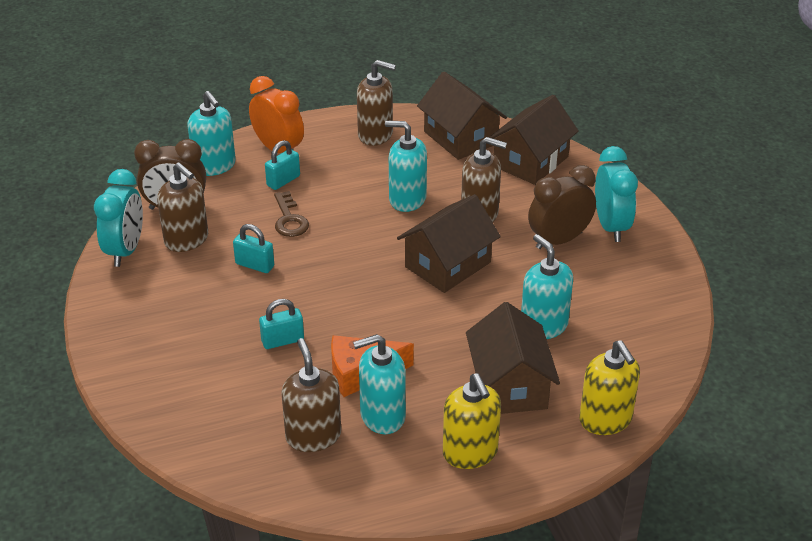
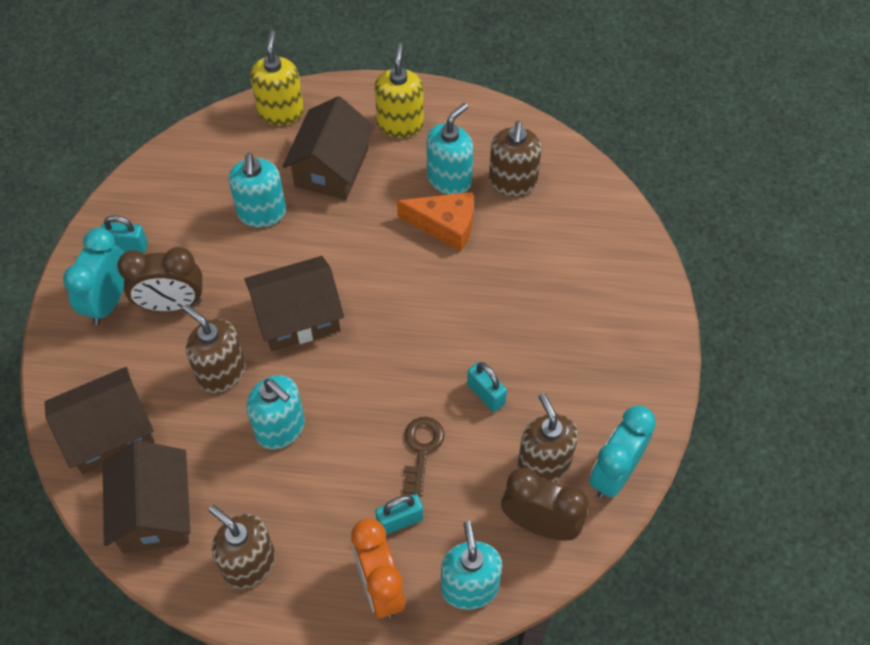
camera: 155 degrees left, 20 degrees up
(282, 341) = (497, 286): turquoise padlock -> turquoise padlock (127, 247)
(382, 416) = (449, 179): turquoise soap dispenser -> turquoise soap dispenser turned 60 degrees counterclockwise

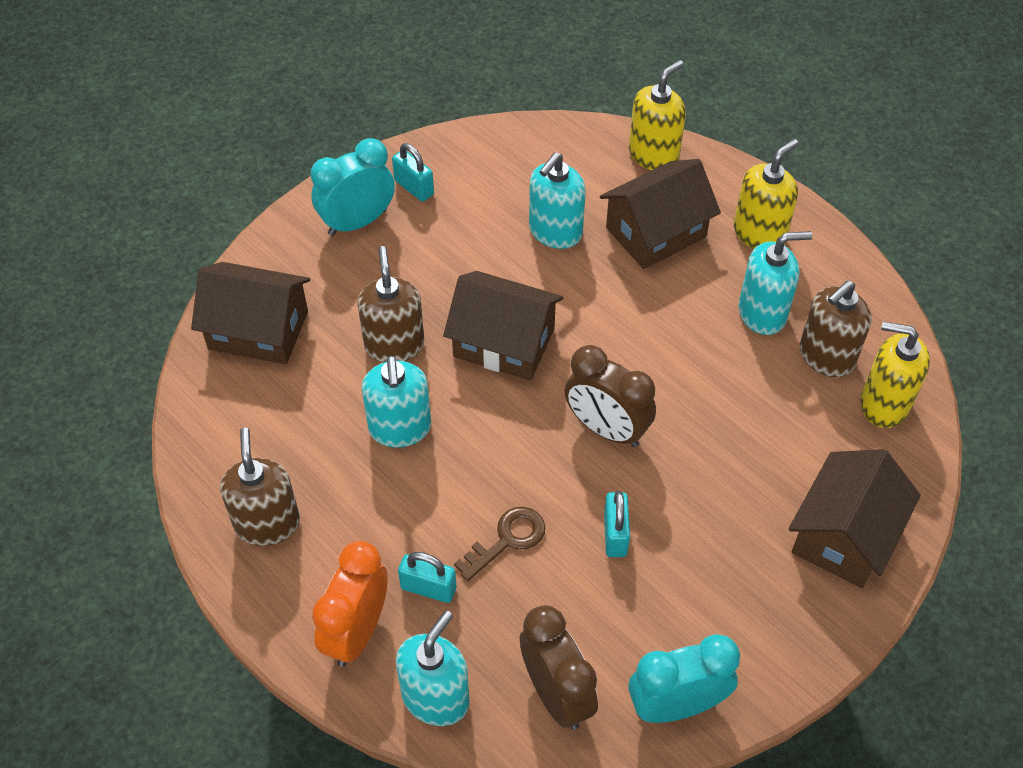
camera: 40 degrees right, 5 degrees down
(154, 511) = (234, 421): brown house -> brown house (844, 535)
(171, 304) = (406, 259): brown clock -> brown clock (606, 429)
(445, 225) = (718, 353): orange cheese -> none
(544, 463) = (613, 640): brown soap dispenser -> none
(572, 190) = (883, 404): none -> yellow soap dispenser

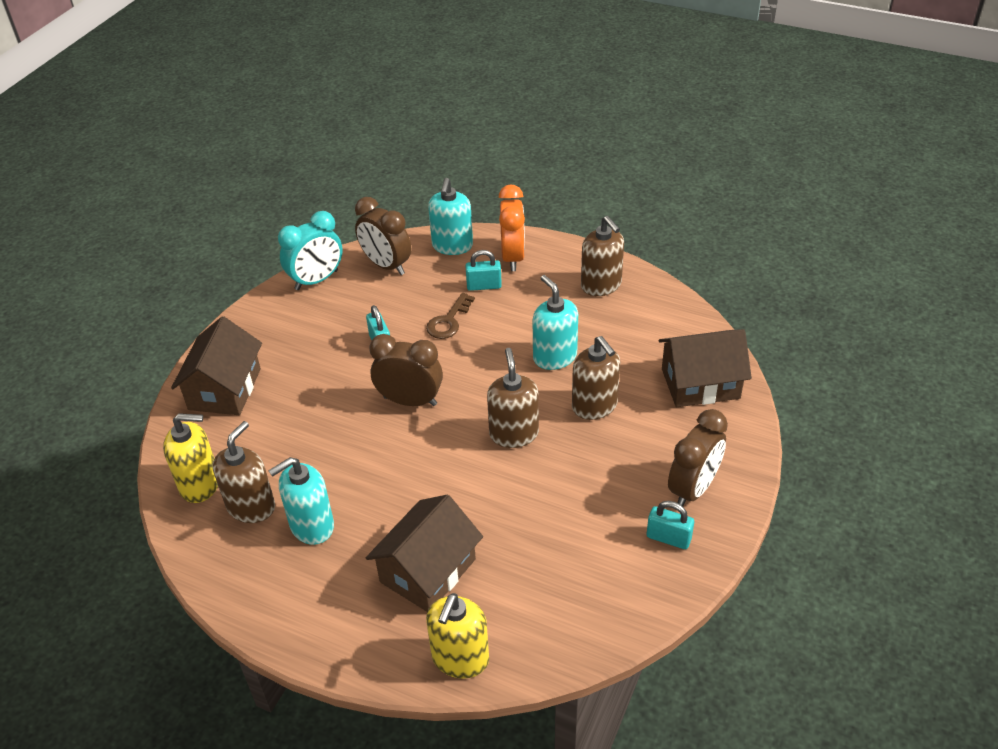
camera: 160 degrees right, 10 degrees down
(357, 222) = (693, 489): turquoise clock -> brown clock
(504, 343) = (514, 433): brown house -> brown soap dispenser
(555, 232) = (519, 539): turquoise soap dispenser -> none
(759, 233) = (330, 604): yellow soap dispenser -> none

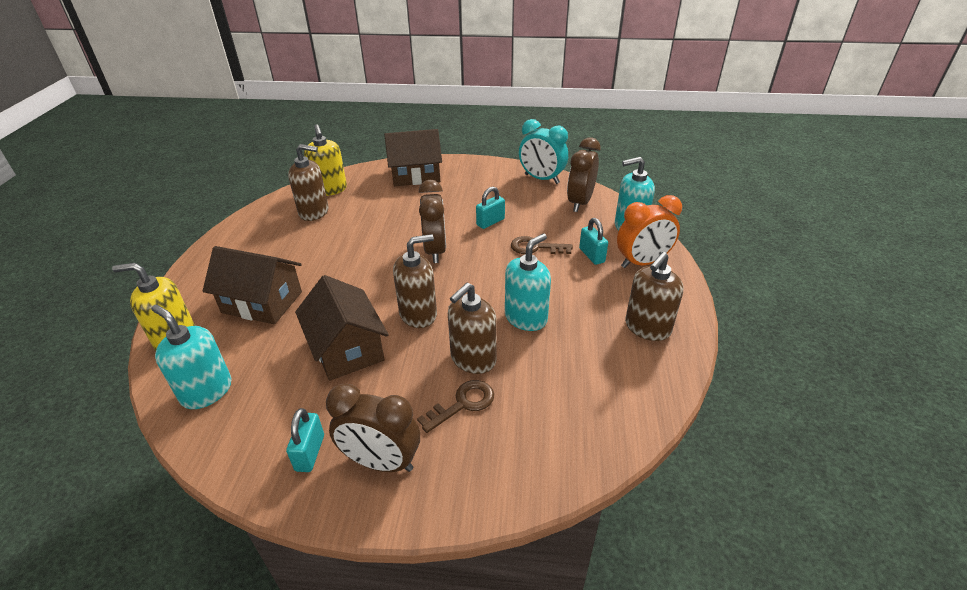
camera: 70 degrees right, 5 degrees down
(311, 526) = (300, 239): turquoise soap dispenser -> turquoise soap dispenser (206, 391)
(646, 424) = (462, 404): none -> brown key
(700, 383) = (543, 440): brown house -> brown house (347, 348)

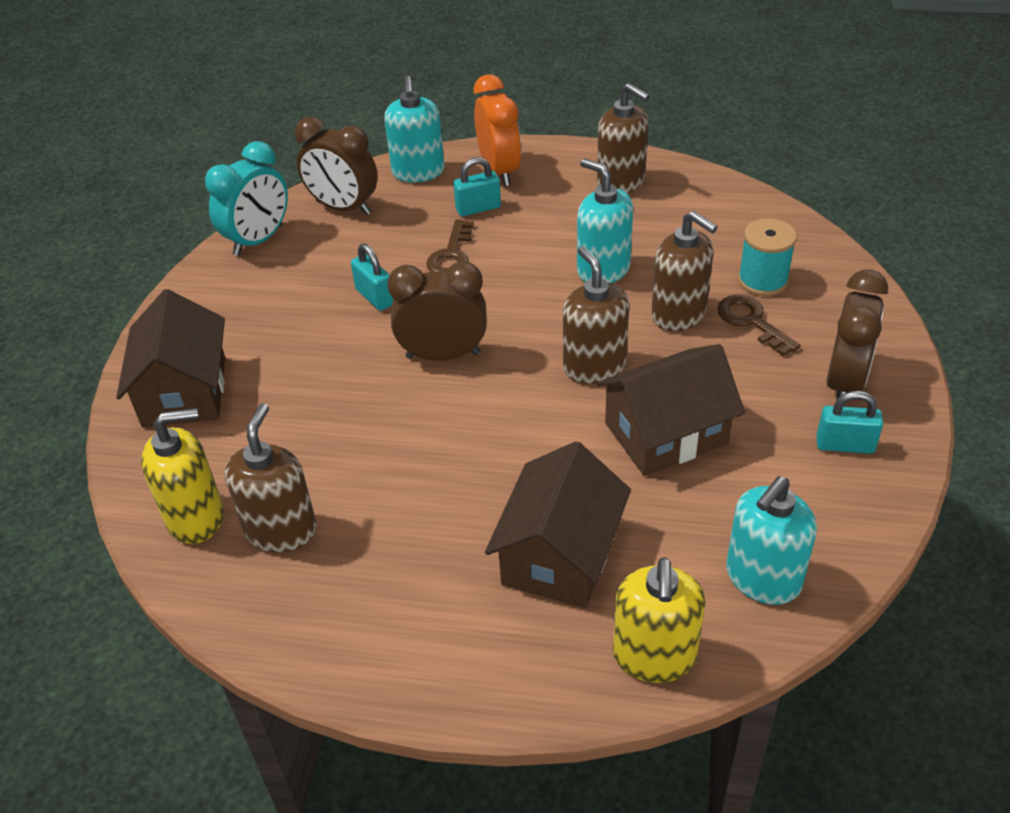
camera: 85 degrees left, 5 degrees up
(519, 416) = (762, 280): none -> turquoise spool

